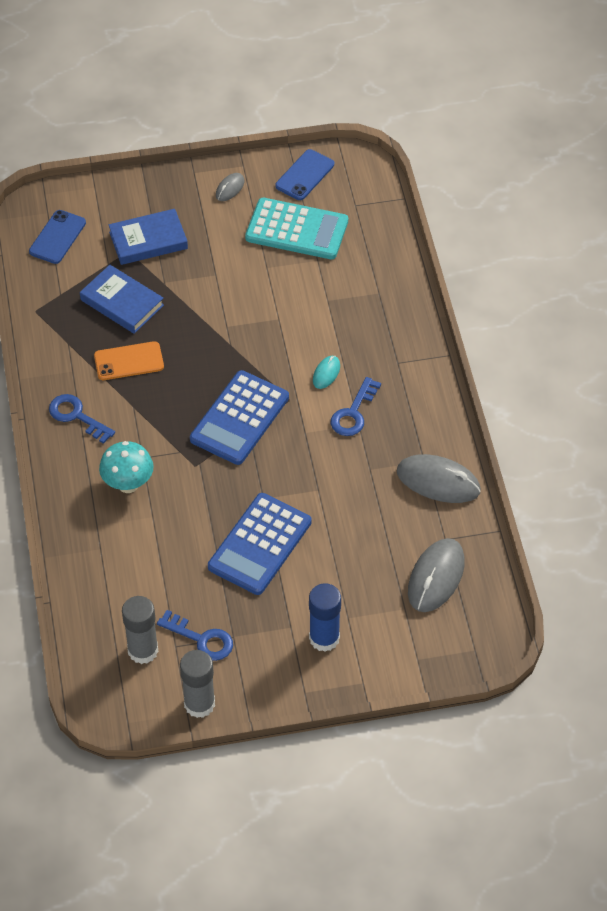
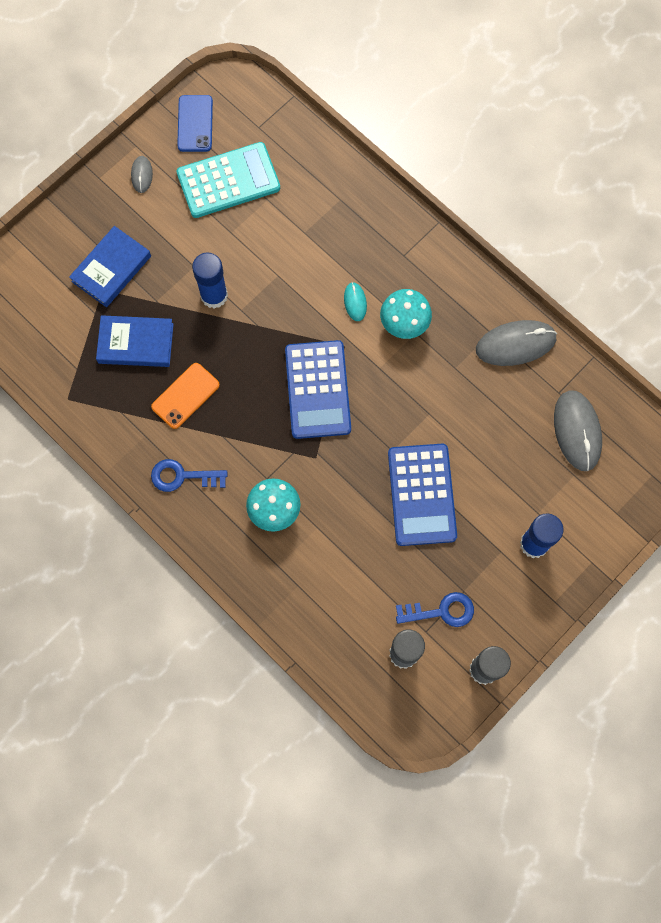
camera: 35 degrees left, 20 degrees up
(57, 237) = (30, 315): blue phone -> none
(213, 304) = (214, 295): none -> blue glue stick
(353, 413) = (404, 325): blue key -> turquoise mushroom

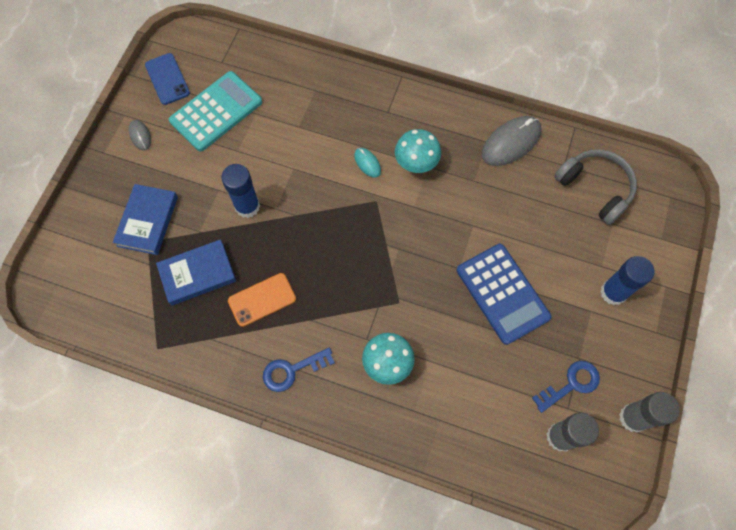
camera: 25 degrees left, 5 degrees down
(185, 396) = (262, 299): orange phone -> orange phone turned 45 degrees clockwise
(318, 390) = (372, 245): blue calculator -> none
(577, 431) = (595, 188): grey mouse -> grey headphones

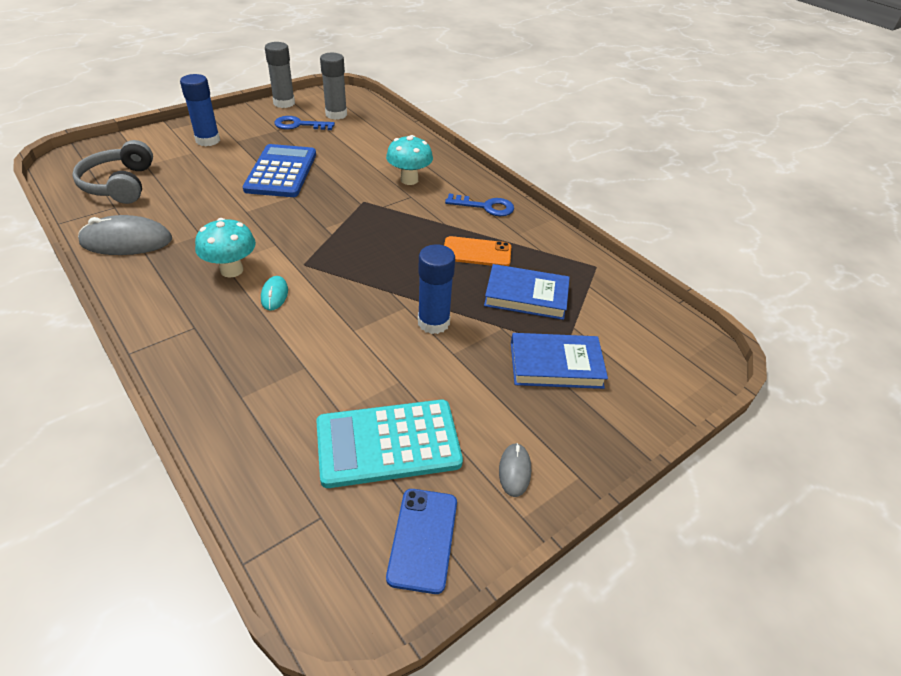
camera: 150 degrees left, 25 degrees down
(147, 221) = (556, 365): blue book -> blue book turned 45 degrees clockwise

